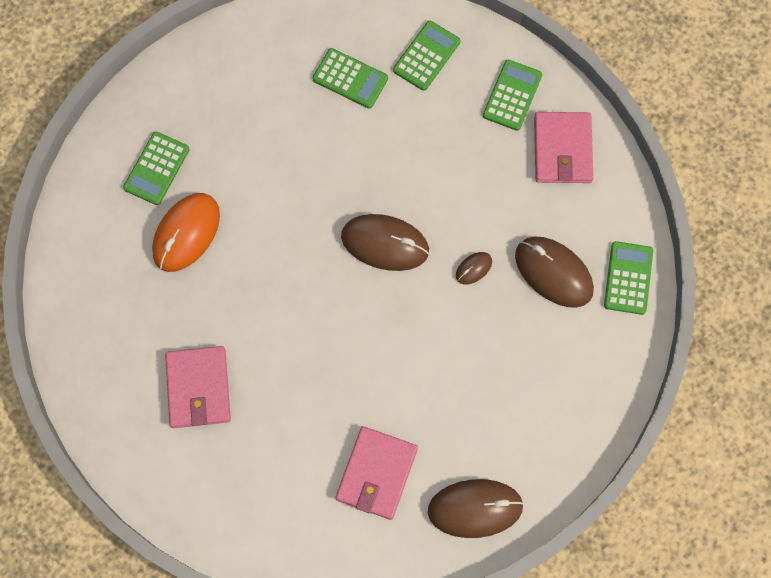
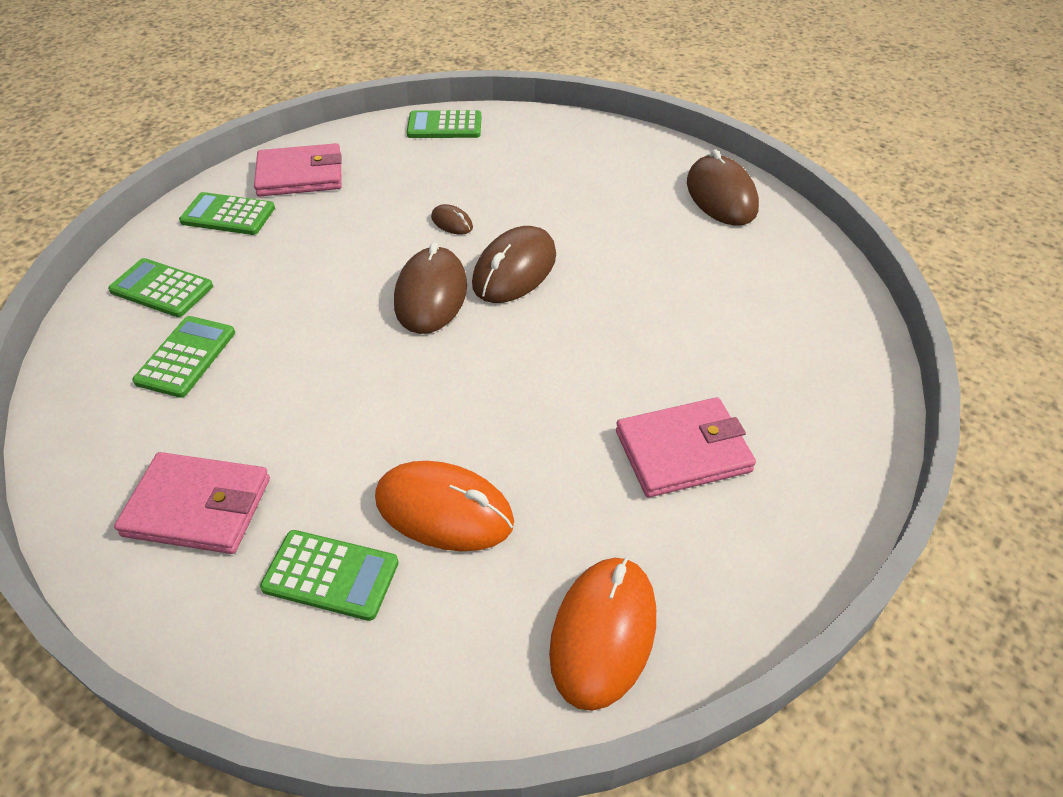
camera: 100 degrees left, 25 degrees down
(86, 308) = (603, 633): none -> orange mouse
(376, 473) = (719, 268): pink wallet -> pink wallet (198, 507)
(553, 272) = (447, 169): brown mouse -> brown mouse (514, 270)

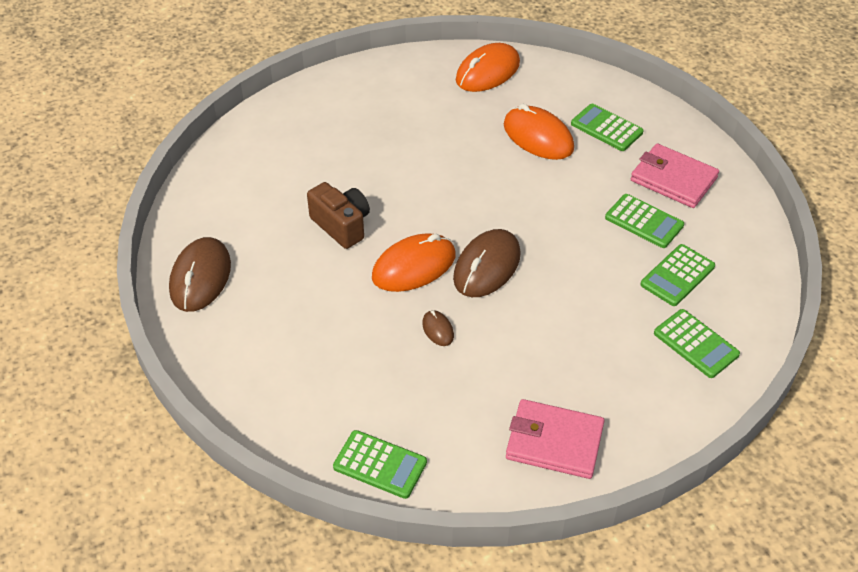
camera: 155 degrees left, 0 degrees up
(228, 215) = (633, 410): green calculator -> green calculator (644, 221)
(514, 270) = (414, 266): brown mouse -> orange mouse
(629, 286) = (341, 225): none -> brown camera
(682, 451) = (393, 123): pink wallet -> none

